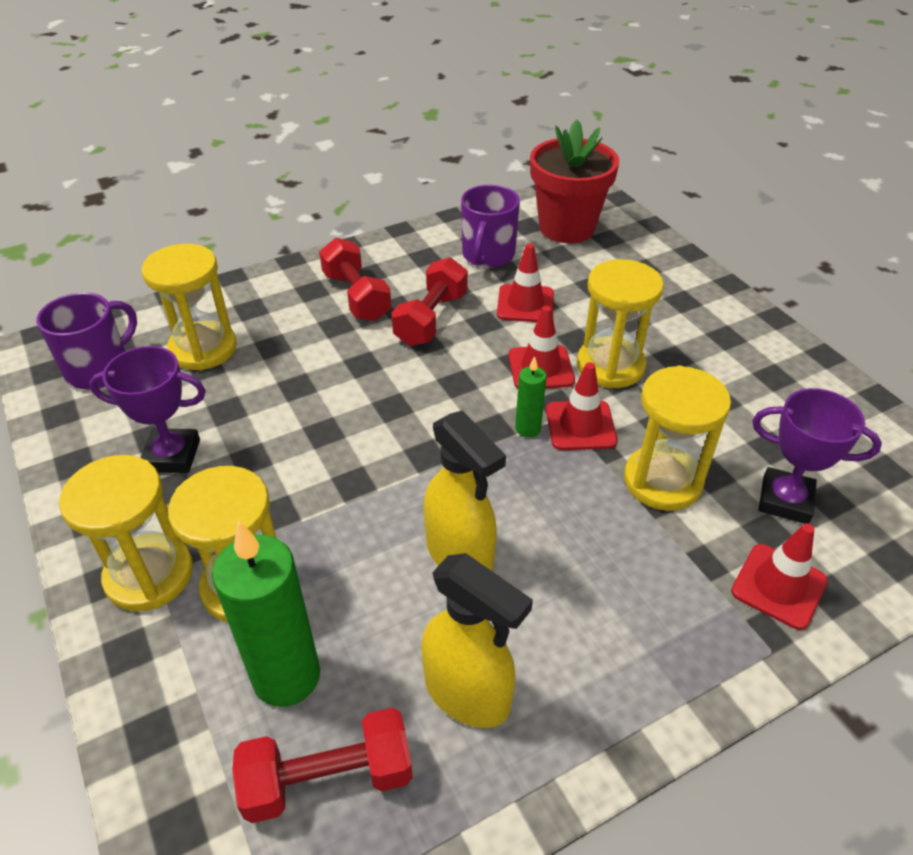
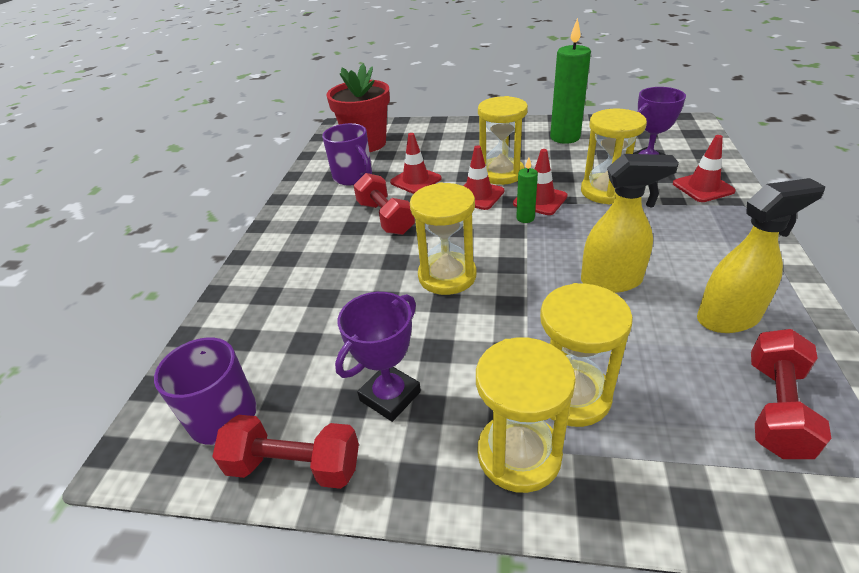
camera: 50 degrees left, 5 degrees down
(203, 349) = (280, 336): yellow hourglass -> yellow hourglass (447, 276)
(286, 676) = (674, 400): green candle -> green candle (565, 137)
(356, 296) = (322, 240): red dumbbell -> red dumbbell (294, 465)

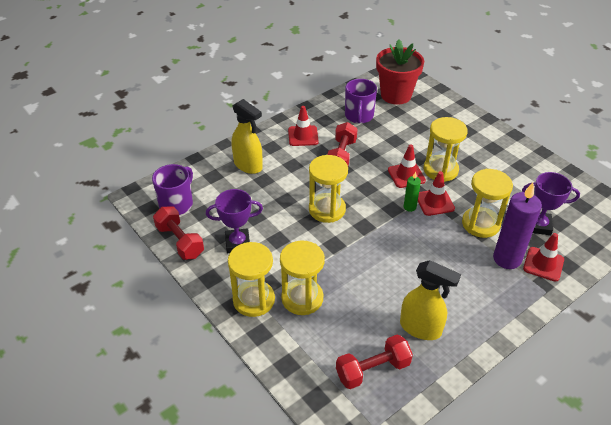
camera: 40 degrees right, 5 degrees up
(415, 180) = (387, 142): red traffic cone -> red traffic cone (303, 136)
(565, 137) = (521, 171): green candle -> none
(611, 281) = (397, 270): yellow spray bottle -> yellow spray bottle (248, 165)
(673, 202) = (507, 259): none -> purple candle

